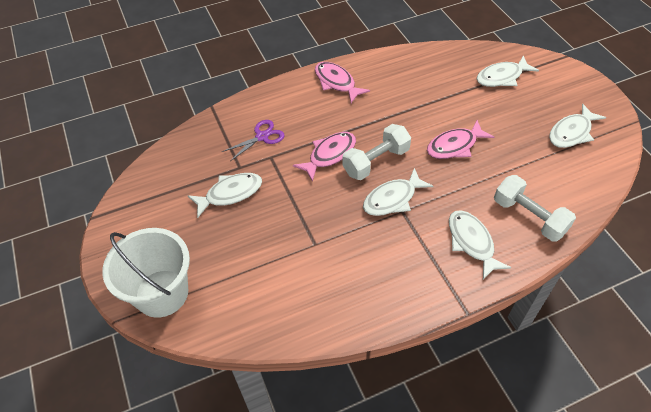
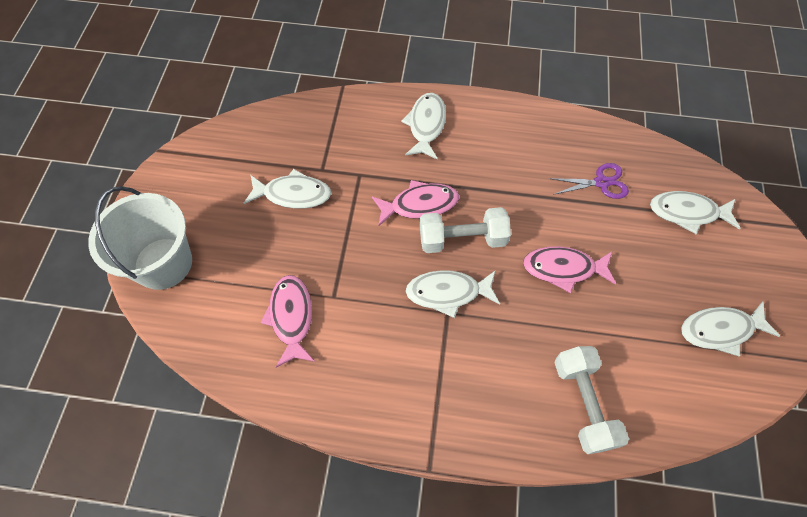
camera: 30 degrees right, 10 degrees up
(262, 137) = (367, 147): purple scissors -> purple scissors (601, 182)
(336, 82) = (488, 123): pink fish -> pink fish (291, 317)
(471, 242) = (495, 393): white fish -> white fish (426, 125)

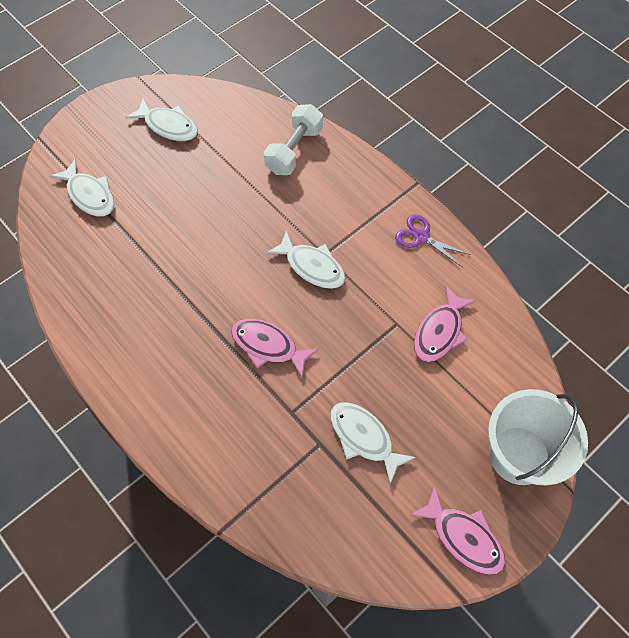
camera: 140 degrees left, 0 degrees up
(426, 125) = (189, 417): white fish -> none
(462, 239) = (263, 295): white dumbbell -> none
(563, 269) = (217, 224): pink fish -> pink fish (463, 537)
(601, 182) = (116, 257): purple scissors -> purple scissors (421, 237)

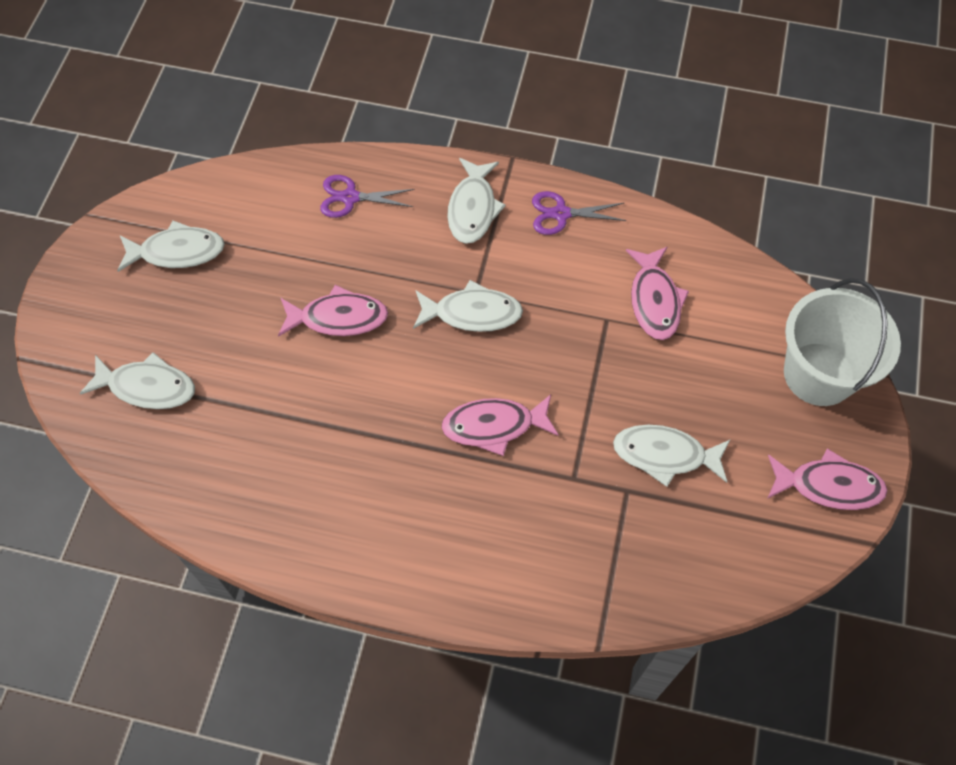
camera: 35 degrees left, 0 degrees up
(228, 220) = (338, 318): none -> pink fish
(294, 150) = (350, 197): white dumbbell -> purple scissors
(365, 201) = (473, 209): none -> white fish

